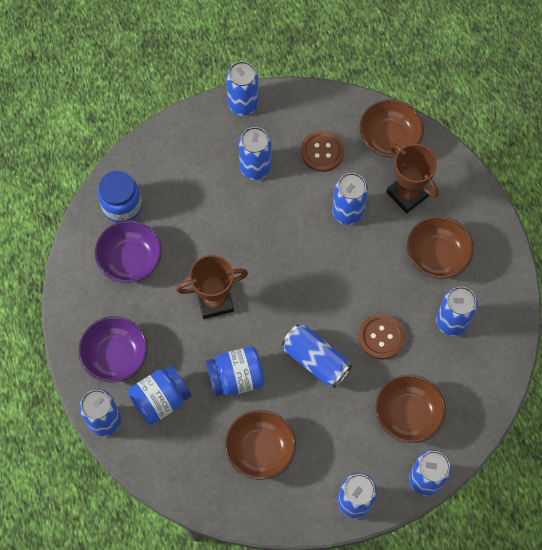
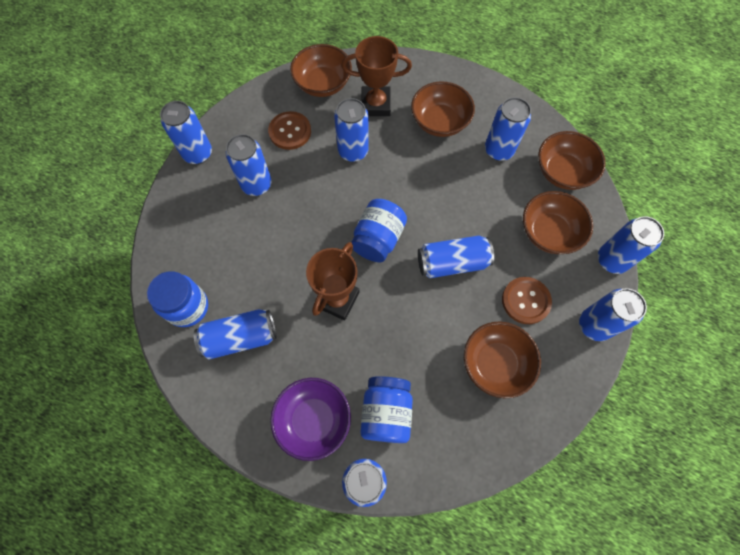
camera: 50 degrees left, 0 degrees up
(130, 259) = (240, 338): purple bowl -> blue can
(236, 377) = (417, 334): blue jar -> blue jar (378, 239)
(381, 337) = (472, 204): brown button -> brown button (525, 301)
(476, 387) = (563, 172): none -> brown bowl

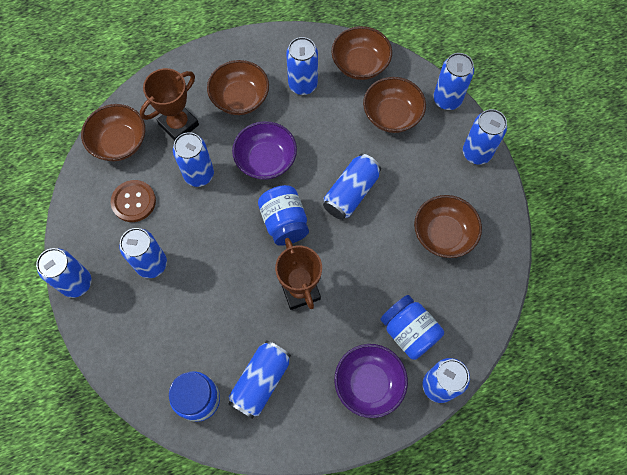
camera: 45 degrees left, 0 degrees up
(412, 182) = (266, 160): none -> purple bowl
(525, 301) = (422, 175): brown button -> none

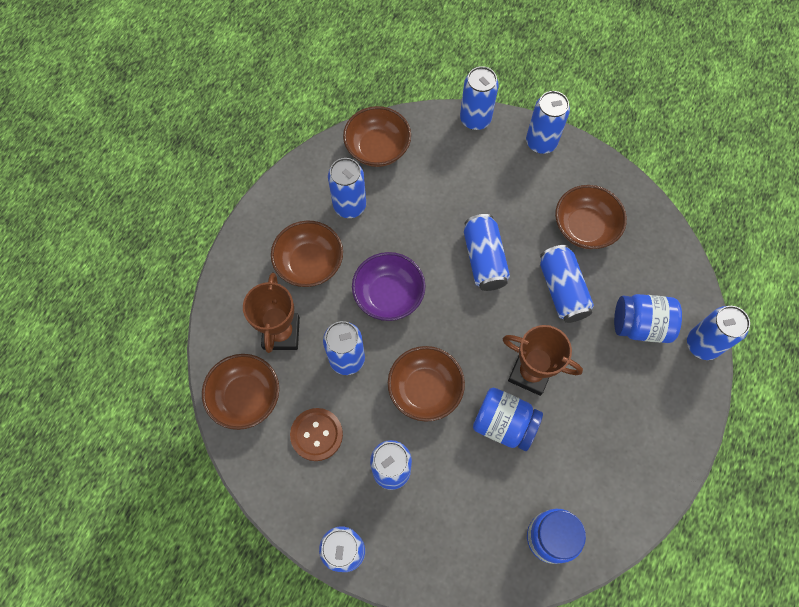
camera: 45 degrees left, 0 degrees up
(261, 381) = (580, 473): blue can -> blue can (562, 290)
(284, 222) = (459, 331): blue jar -> blue jar (504, 424)
(369, 383) = (655, 393): purple bowl -> none
(392, 115) = (447, 168): brown bowl -> brown bowl (425, 389)

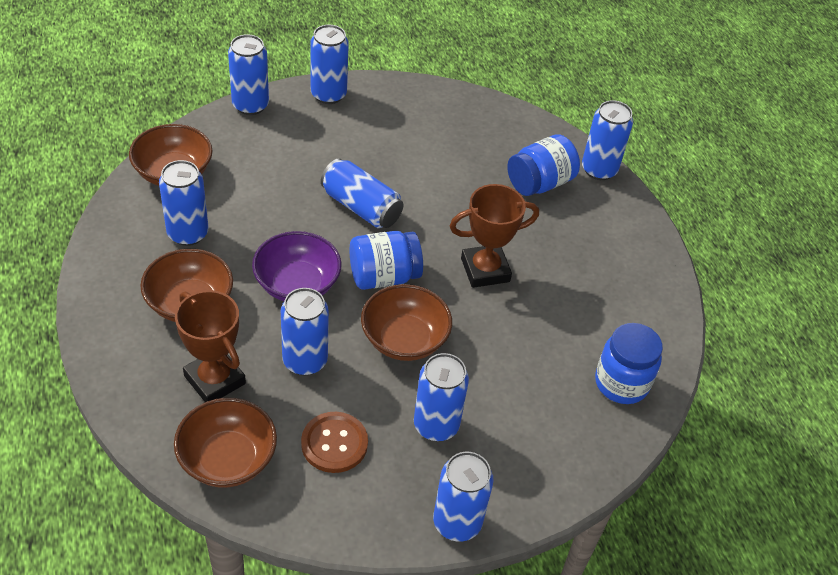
camera: 45 degrees left, 20 degrees down
(504, 424) = (500, 322): blue jar -> blue jar (384, 276)
(562, 290) = (452, 193): blue can -> none
(584, 227) = (426, 138): brown bowl -> none

